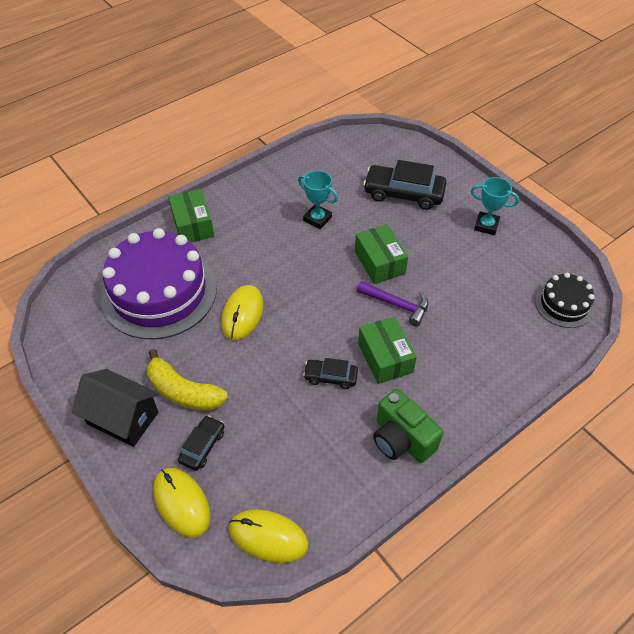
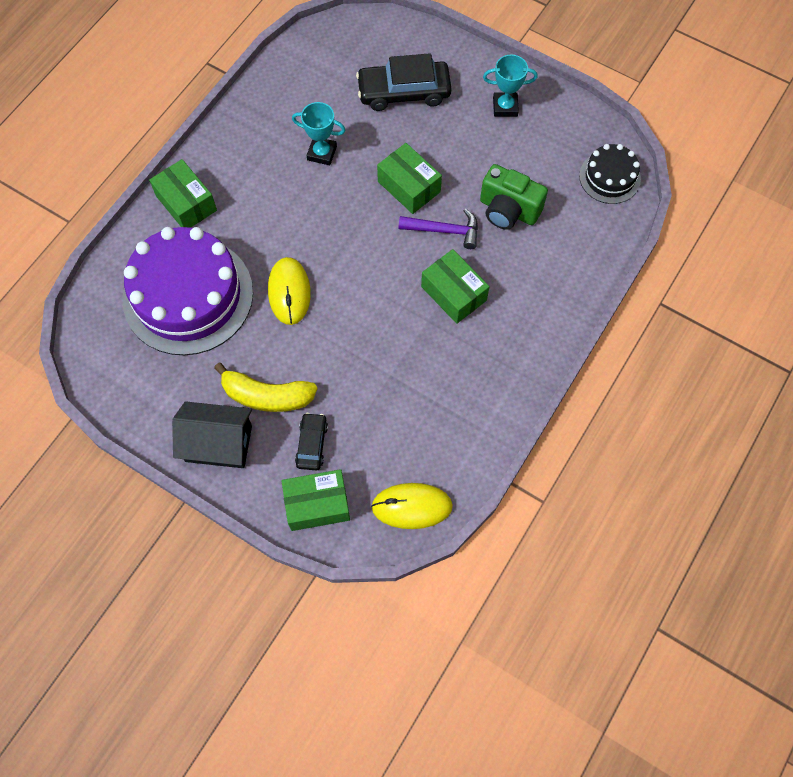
camera: 20 degrees left, 15 degrees up
(181, 503) = (317, 504): yellow mouse -> green box
(330, 377) = (407, 331): black car -> none
(401, 439) = (499, 372): green camera -> green camera (508, 210)

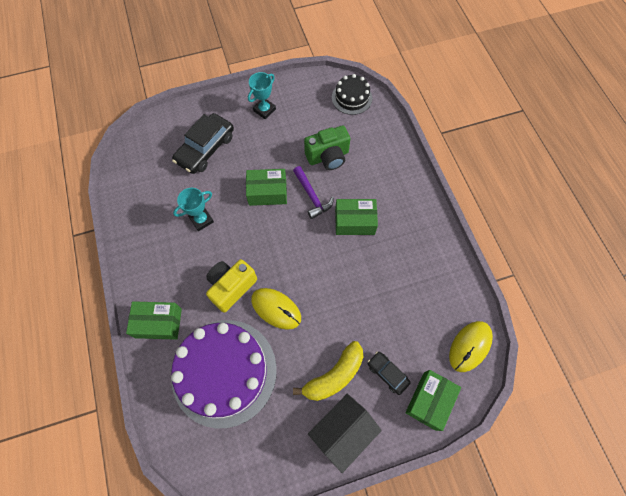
camera: 50 degrees left, 0 degrees up
(276, 235) = (231, 287): none -> yellow camera
(444, 231) = (312, 196): purple hammer -> purple hammer turned 105 degrees clockwise

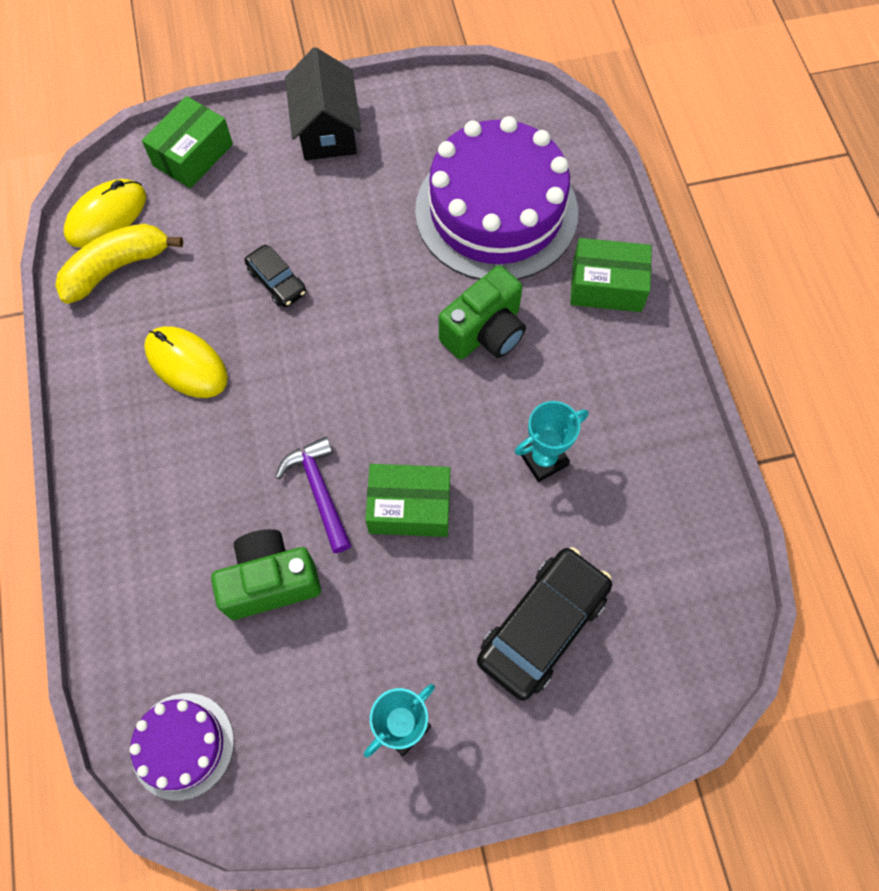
camera: 175 degrees left, 0 degrees up
(231, 287) = (485, 332): yellow camera -> green camera
(276, 309) = (409, 292): yellow mouse -> yellow mouse (186, 364)
(334, 375) = (327, 195): yellow banana -> yellow banana (117, 268)
(343, 431) = (327, 130): black house -> black house turned 60 degrees counterclockwise
(351, 98) = (182, 745): black cake -> purple cake
(354, 222) = (244, 431): green box -> none
(387, 373) = (245, 191): black car -> black car (277, 281)

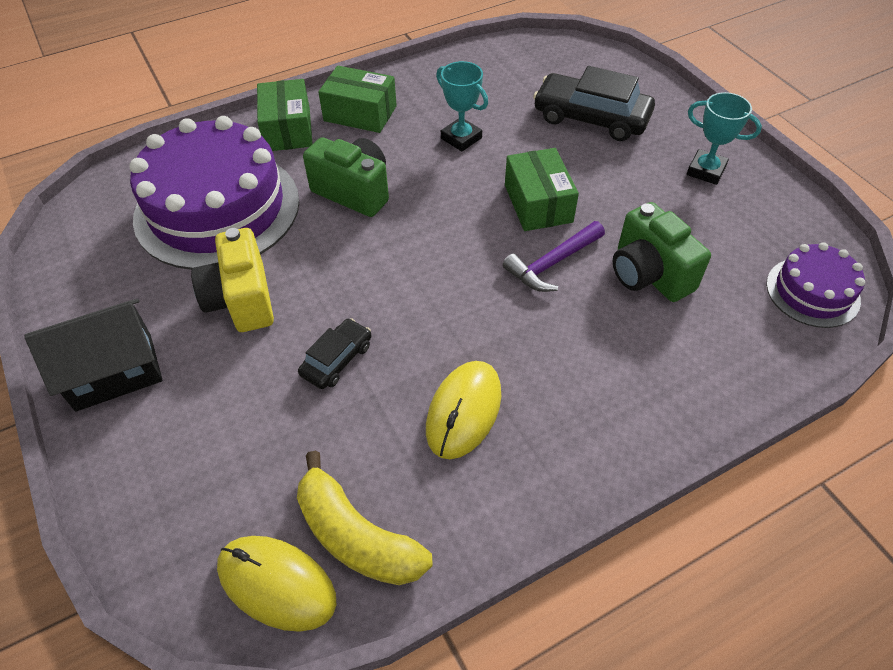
camera: 105 degrees left, 15 degrees down
(193, 155) = (160, 509): green box -> green box (360, 113)
(370, 220) = (241, 300): none -> yellow camera

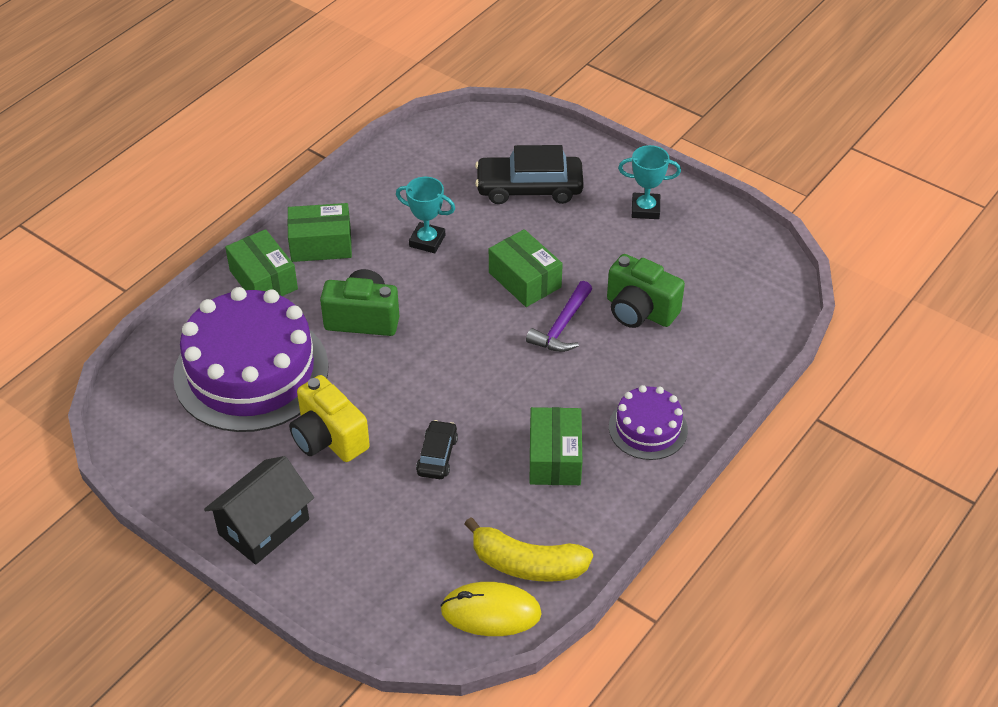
camera: 25 degrees left, 5 degrees down
(464, 411) = (555, 458): yellow mouse -> green box
(812, 292) = (763, 285): purple cake -> purple cake (648, 428)

